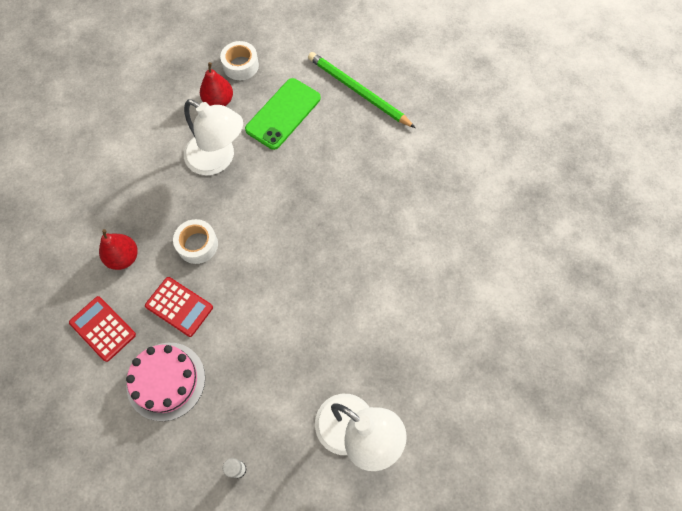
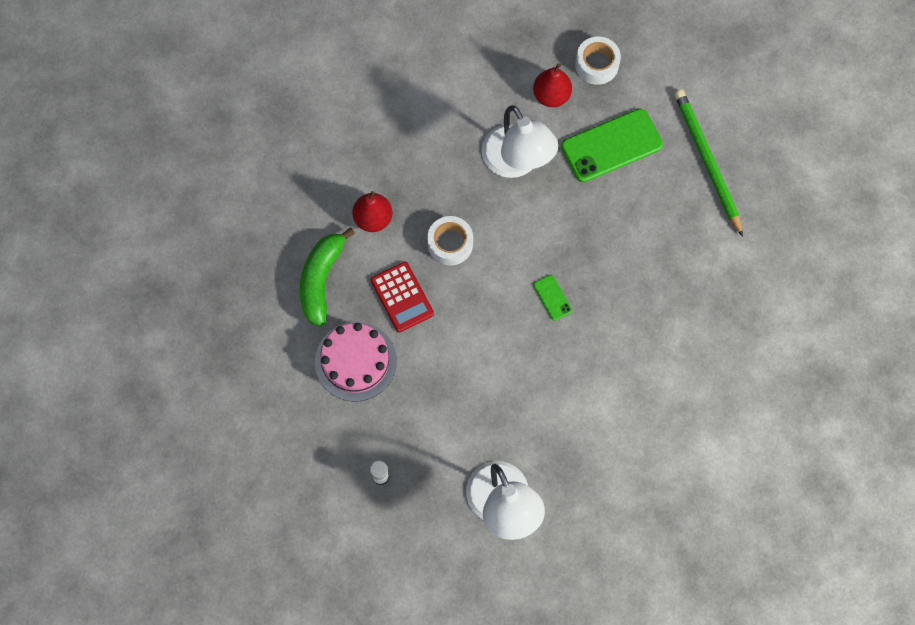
camera: 30 degrees right, 5 degrees up
(103, 329) = (321, 279): red calculator -> green banana
(301, 243) = (552, 297): none -> green phone

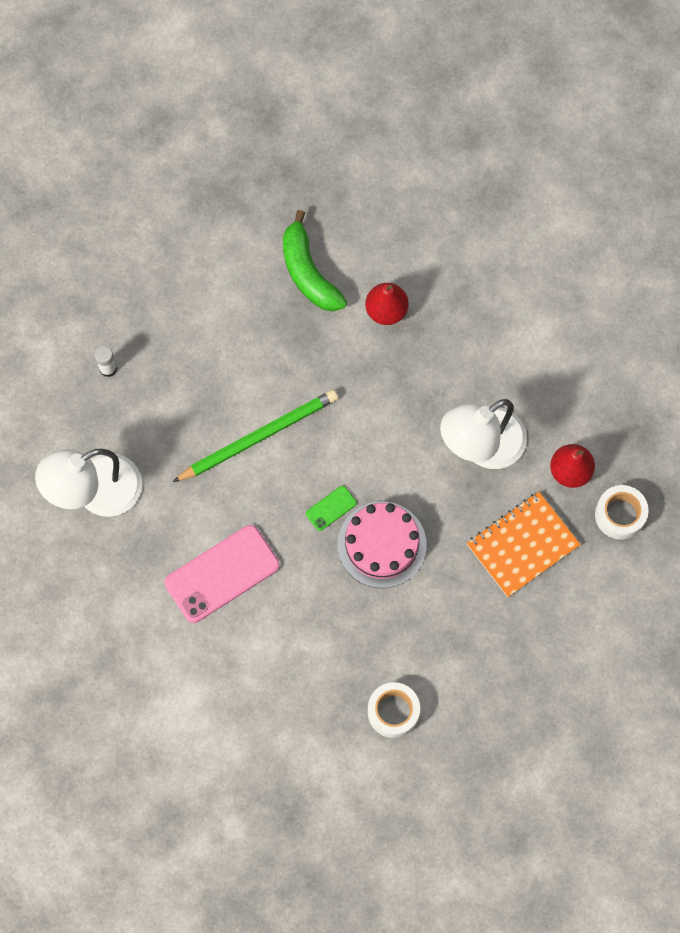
camera: 80 degrees right, 0 degrees up
(321, 279) = (308, 272): green banana -> green banana turned 120 degrees counterclockwise
(355, 361) = (225, 322): pink cake -> pink cake (381, 544)
(402, 297) = (304, 355): red calculator -> none
(450, 244) = (373, 393): white tape -> white tape (393, 712)
(599, 402) = (222, 574): none -> pink phone
(611, 146) = (522, 545): green phone -> orange notebook
(707, 161) = (525, 653): green pencil -> green pencil (259, 437)

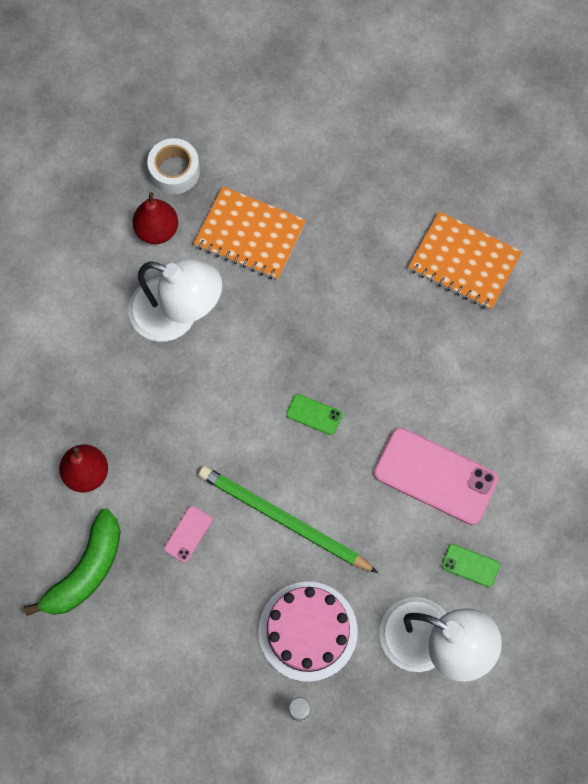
camera: 120 degrees left, 0 degrees up
(135, 558) = (470, 565): none -> green phone
(291, 360) = (188, 534): none -> pink phone
(381, 544) = (321, 351): pink cake -> pink cake (308, 631)
(393, 712) = (464, 262): white tape -> orange notebook

